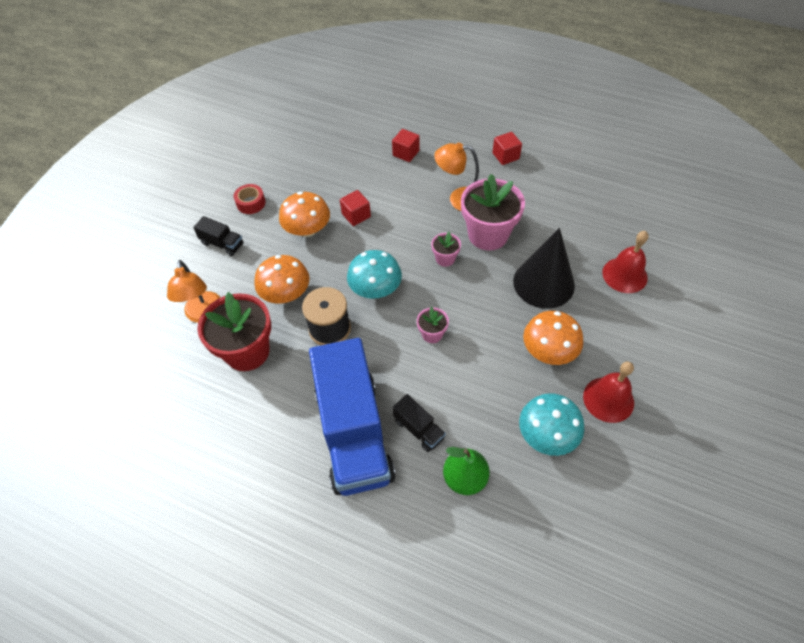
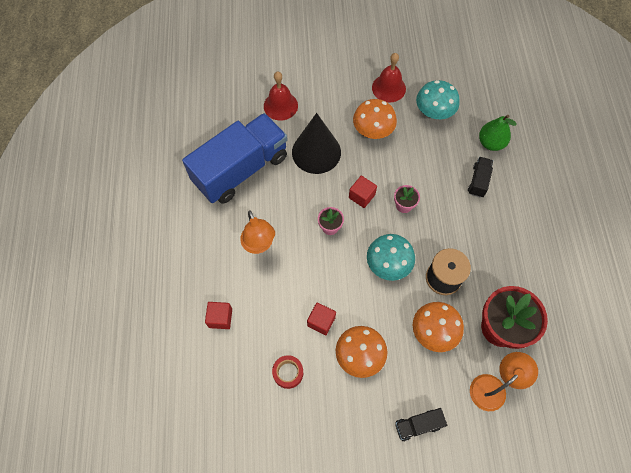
camera: 120 degrees left, 10 degrees up
(222, 244) = (418, 425): black truck -> black truck turned 105 degrees counterclockwise
(251, 203) = (357, 432): red tape -> red tape (288, 373)
(354, 433) = (507, 218): blue truck -> blue truck (241, 169)
(488, 235) = (288, 206): pink flower pot -> none
(505, 156) = (186, 229): red cube -> red cube (361, 196)

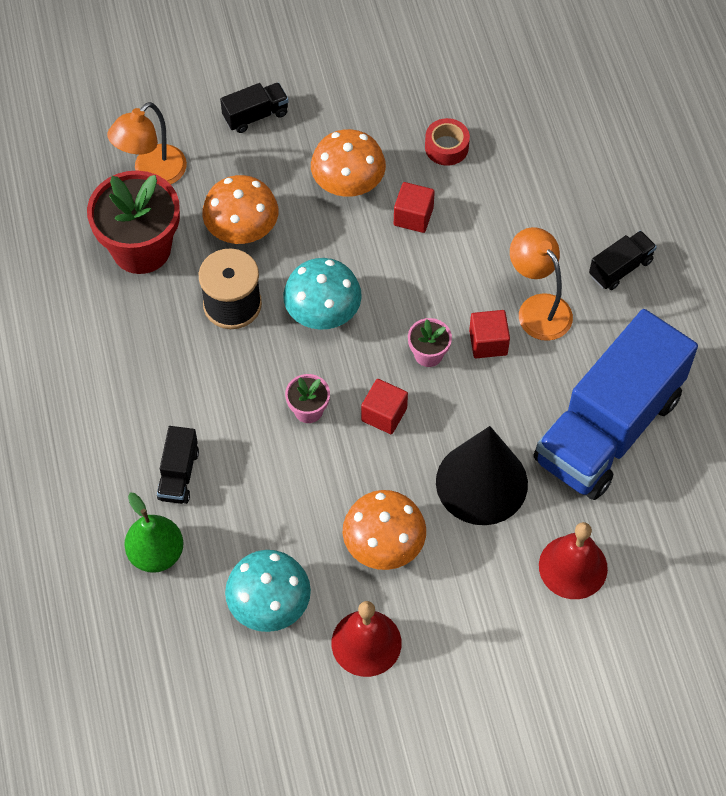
camera: 170 degrees right, 5 degrees down
(202, 263) = (620, 268): none -> black truck
(220, 318) = (565, 198): red cube -> red cube (488, 342)

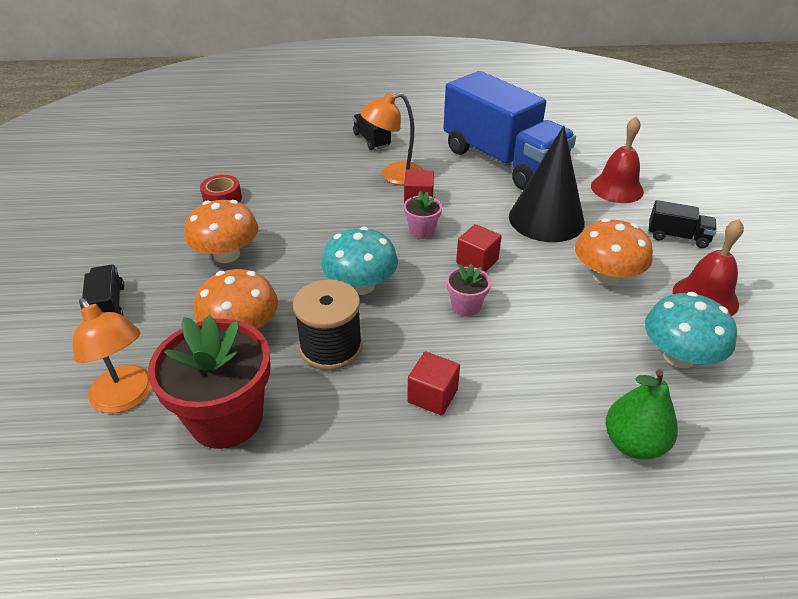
camera: 80 degrees left, 20 degrees down
(178, 474) = (533, 413): black truck -> black truck (677, 237)
(413, 216) = (282, 223): red cube -> red cube (432, 396)

